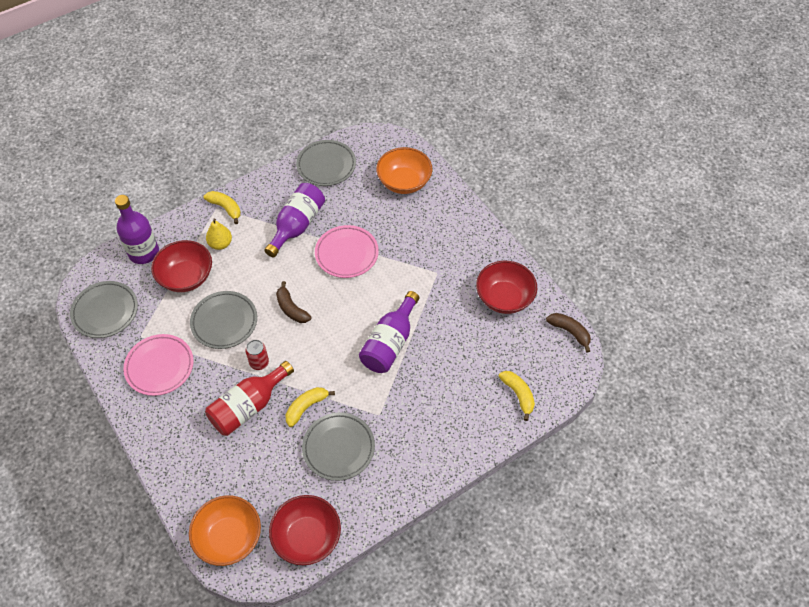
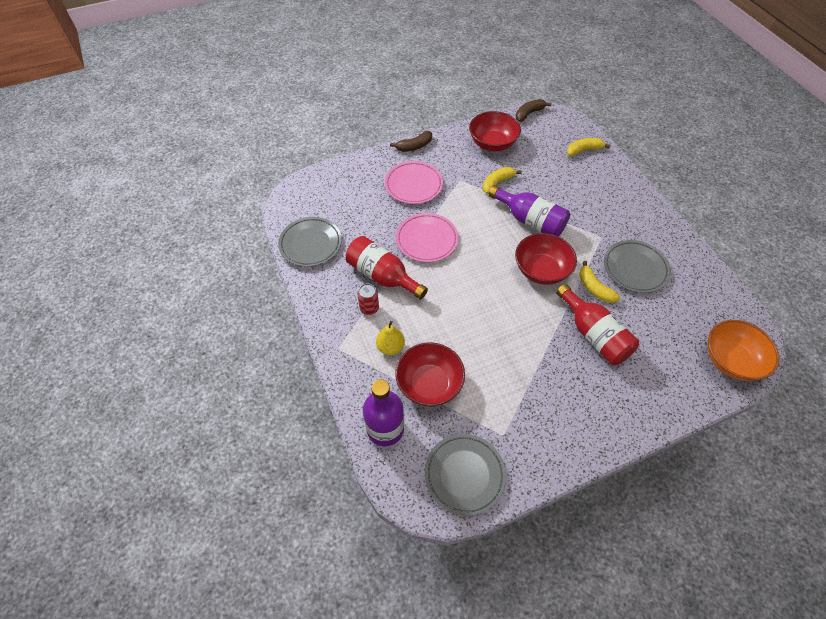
camera: 80 degrees left, 0 degrees up
(159, 367) = (544, 415): pink plate -> pink plate (413, 185)
(224, 322) = (493, 349): grey plate -> none
(225, 208) = (341, 339): yellow banana -> yellow banana (497, 183)
(259, 363) = (544, 322): red can -> red can (369, 308)
(291, 309) = (484, 290): brown banana -> brown banana (414, 146)
(297, 226) = (382, 276): purple bottle -> red bottle
(307, 537) = (721, 300): red bowl -> red bowl (541, 270)
(404, 182) = (351, 188): orange bowl -> none

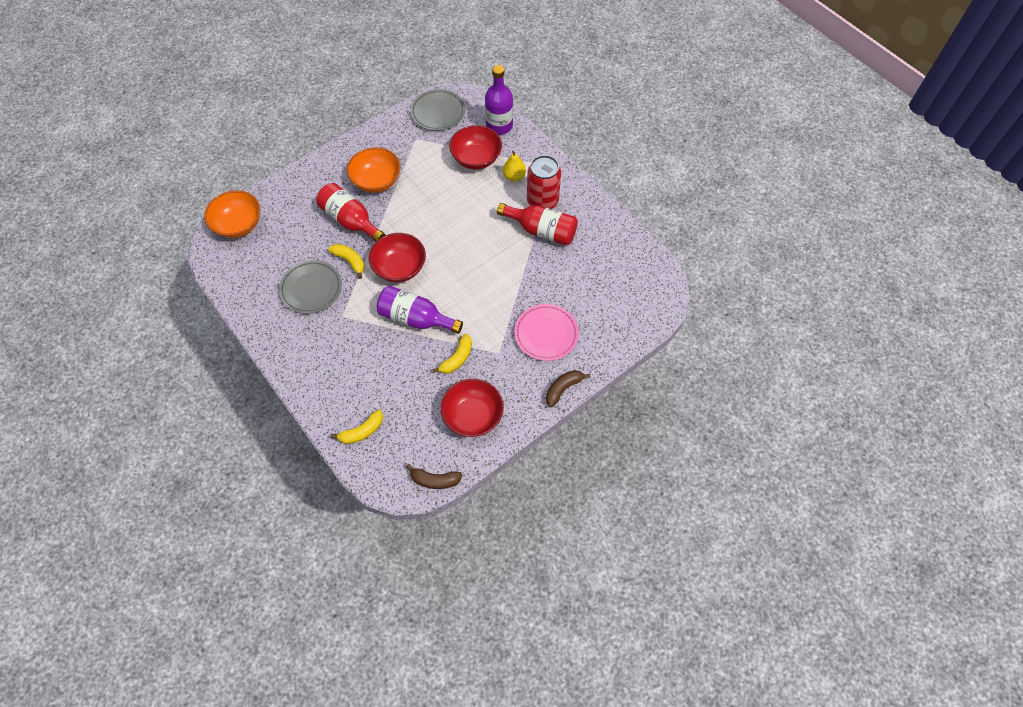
camera: 165 degrees right, 5 degrees up
(310, 244) = (619, 245): grey plate -> none
(369, 308) = (542, 201): red can -> red can, size x1.91
(426, 240) = (513, 274): pink plate -> none
(529, 114) = (435, 480): brown banana -> brown banana turned 60 degrees clockwise
(561, 381) = (376, 181): none -> orange bowl

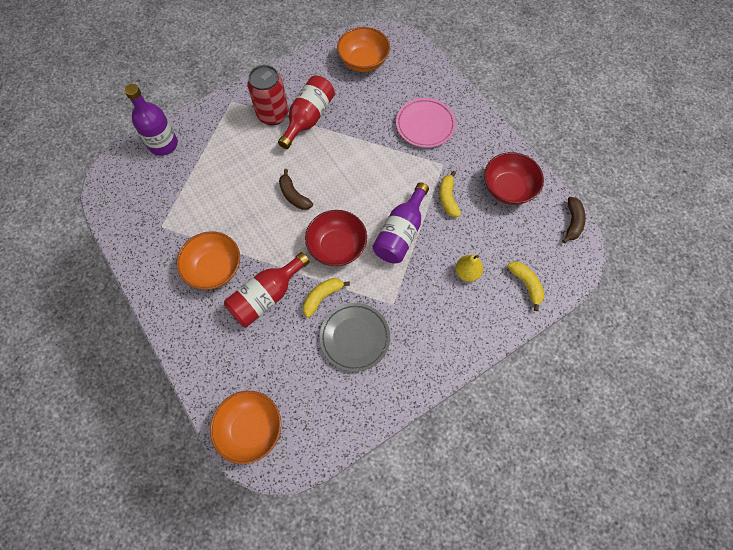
camera: 85 degrees left, 5 degrees up
(438, 112) = (127, 202): grey plate -> none
(457, 358) = (448, 198): yellow banana -> yellow banana turned 135 degrees counterclockwise
(476, 158) = (204, 168): red bowl -> none
(514, 176) = (236, 136): yellow pear -> yellow pear (467, 273)
(563, 389) = (481, 117): brown banana -> brown banana (294, 195)
(623, 272) = (363, 61): none -> orange bowl

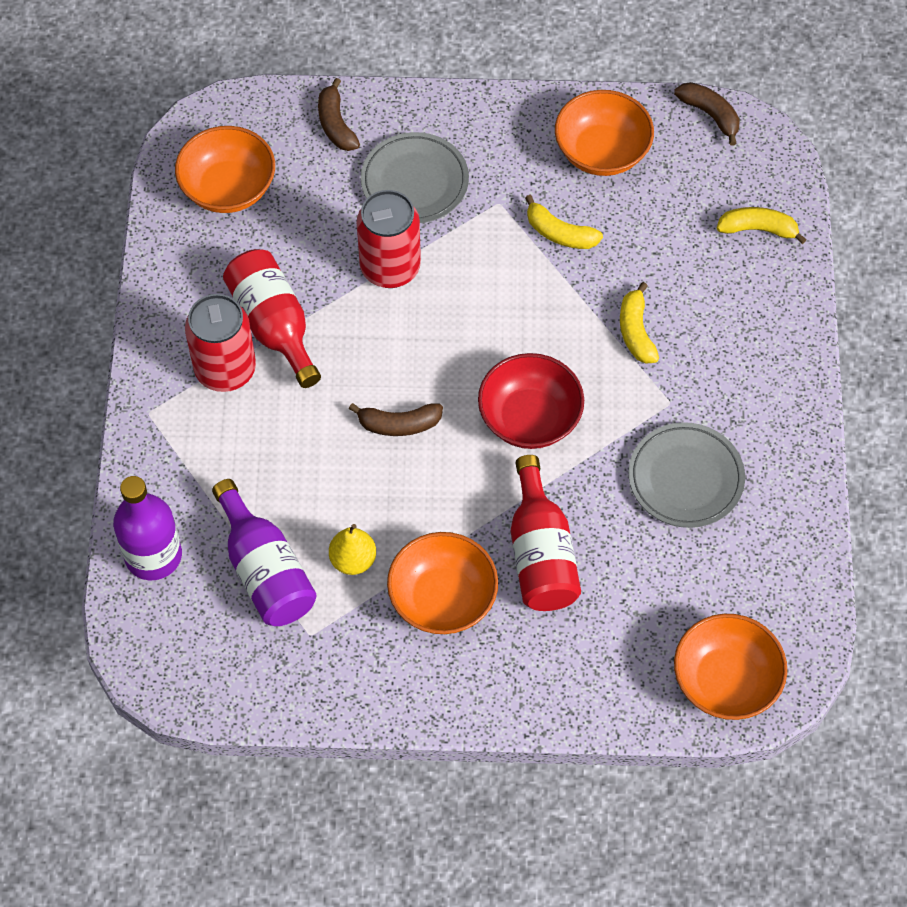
camera: 55 degrees left, 5 degrees down
(322, 297) = (595, 483): yellow banana -> yellow banana (636, 331)
(372, 143) = (390, 268): none -> red can
(400, 233) = (569, 325): purple bottle -> purple bottle (265, 570)
(425, 125) = (414, 182): pink plate -> grey plate
(429, 79) = (336, 124): none -> brown banana
(467, 273) = (690, 285): yellow pear -> yellow pear (353, 560)
(508, 189) = (602, 152): red bowl -> orange bowl

